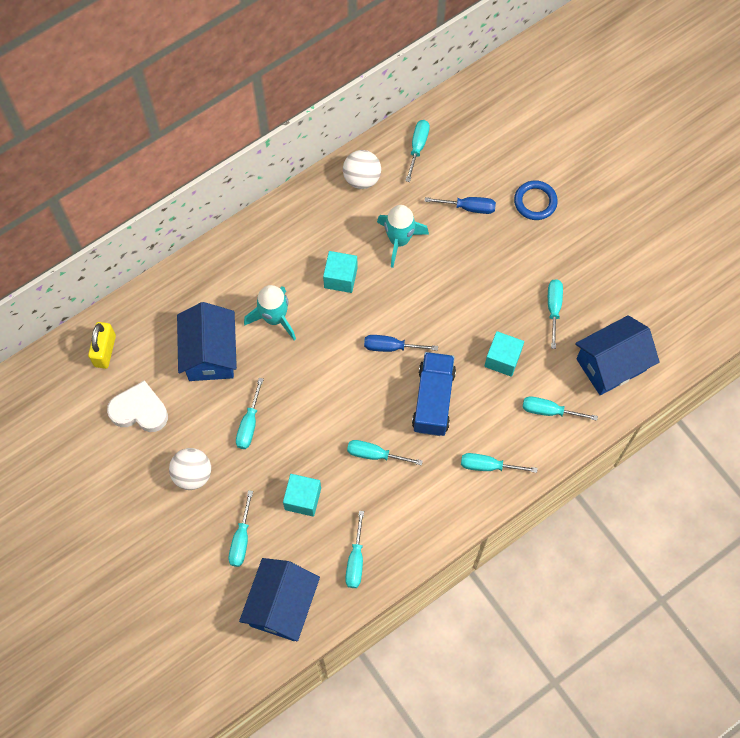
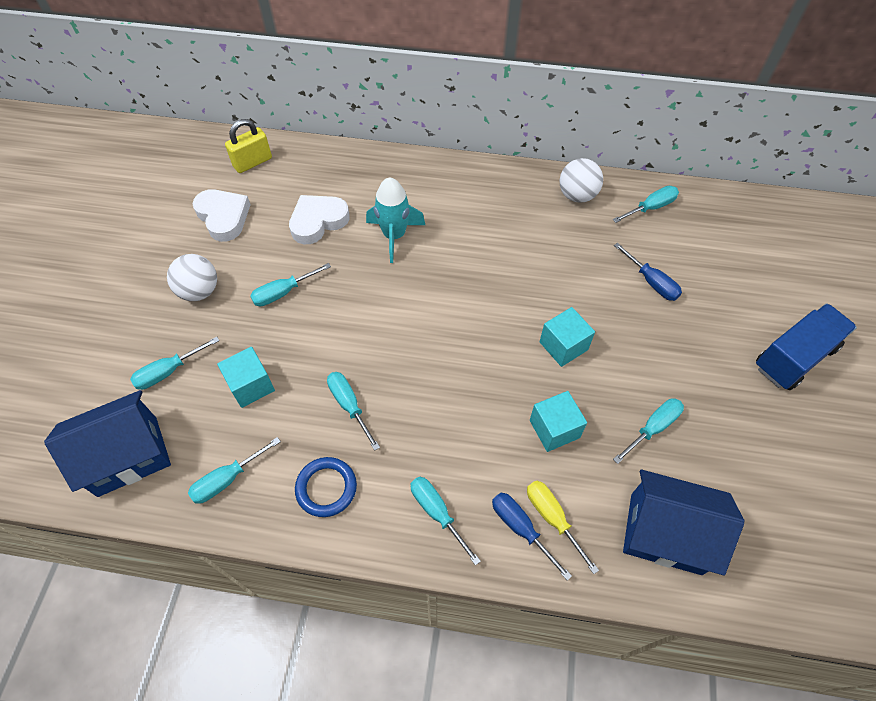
camera: 45 degrees right, 10 degrees down
(210, 354) = (318, 221): blue house -> white heart
(340, 278) = (480, 249): turquoise cube -> turquoise cube (563, 346)
(391, 347) = (463, 333): blue screwdriver -> blue screwdriver (521, 529)
(399, 240) = (560, 260): turquoise rocket -> none
(433, 400) = (451, 407): blue truck -> blue truck (794, 357)
(535, 202) = (723, 325): blue ring -> blue ring (326, 488)
(549, 411) = (553, 518): turquoise screwdriver -> yellow screwdriver

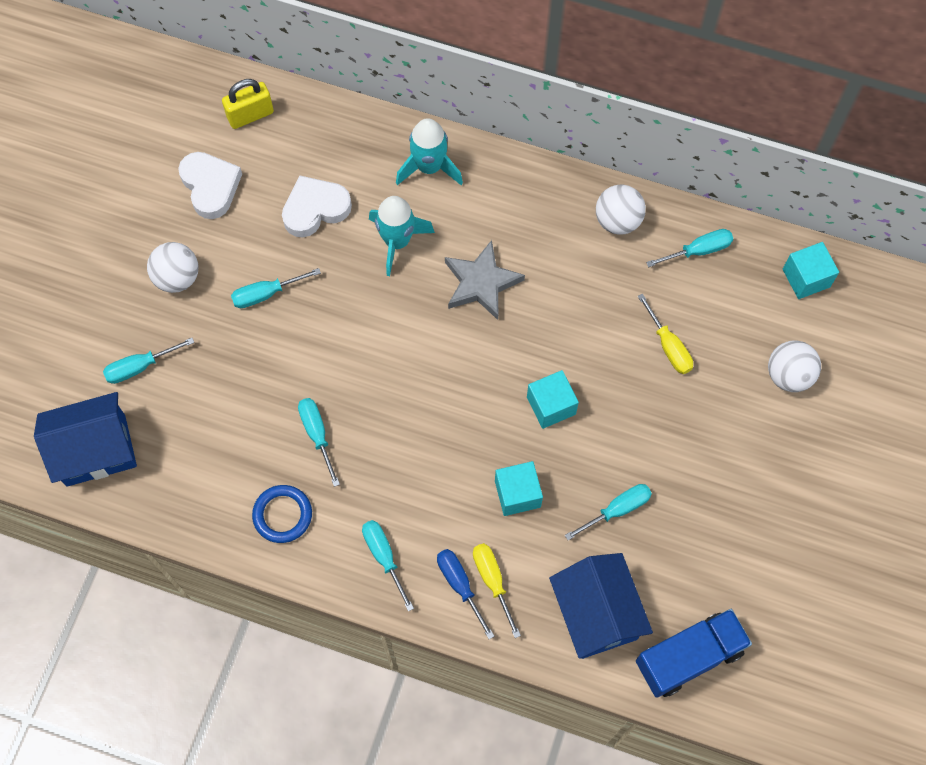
camera: 10 degrees right, 10 degrees up
(228, 479) = (190, 490): turquoise screwdriver -> none
(251, 385) = (221, 396): turquoise cube -> turquoise cube (806, 278)
(410, 179) = (429, 167): none -> turquoise rocket
(474, 257) = (481, 283): none -> grey star
(651, 282) = (668, 346): blue screwdriver -> yellow screwdriver
(665, 533) = (596, 614): blue house -> blue house turned 45 degrees clockwise
(762, 289) = (788, 375): none -> white ball
(794, 357) = (792, 459): blue truck -> blue truck (689, 657)

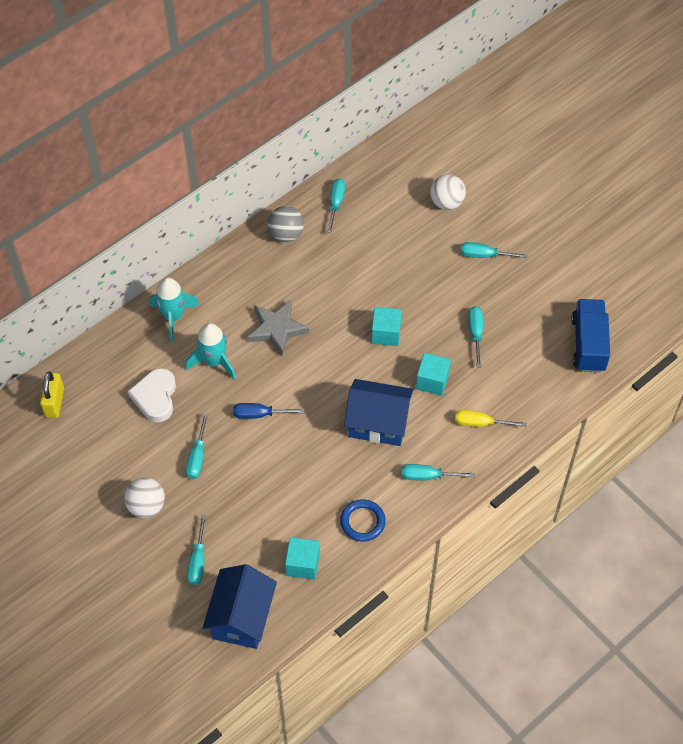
camera: 60 degrees left, 10 degrees down
(210, 186) = (91, 453): white heart -> none
(317, 435) = (320, 474): turquoise screwdriver -> turquoise screwdriver (484, 255)
(460, 586) = (472, 442): blue screwdriver -> blue screwdriver (260, 414)
(596, 614) = (534, 378): blue house -> blue house (378, 423)
(618, 220) = (286, 234): white ball -> grey ball
(668, 346) = (387, 252): yellow screwdriver -> none
(806, 278) = (391, 161): turquoise cube -> turquoise cube (302, 564)

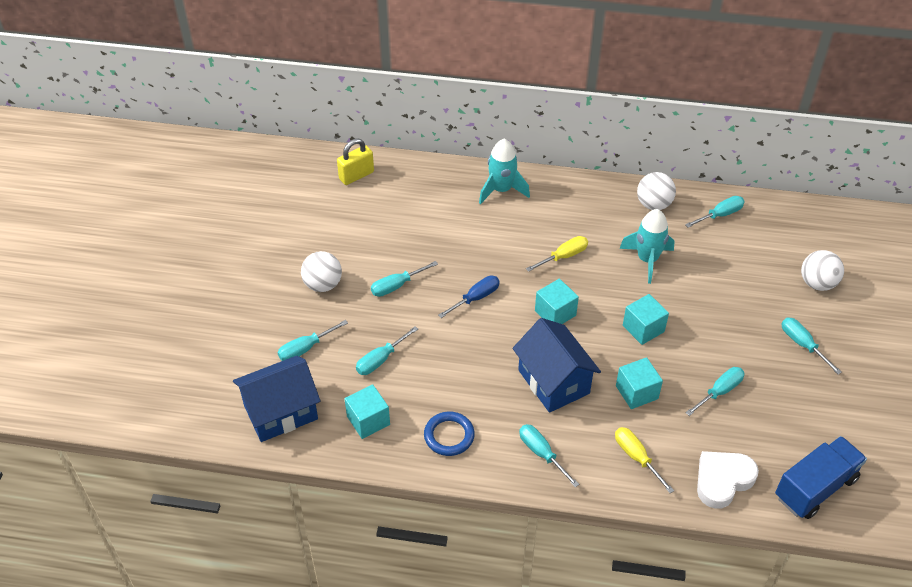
camera: 50 degrees right, 10 degrees down
(155, 397) = (421, 227): white heart -> white heart (722, 480)
(214, 361) = (490, 239): turquoise rocket -> turquoise rocket (647, 260)
(256, 517) = (381, 359): none -> turquoise screwdriver
(260, 414) = (475, 298): blue screwdriver -> blue screwdriver turned 90 degrees clockwise
(277, 329) = (563, 256): grey star -> yellow screwdriver
(286, 234) = (653, 204): grey ball -> white ball
(322, 375) = (555, 313): none -> turquoise cube

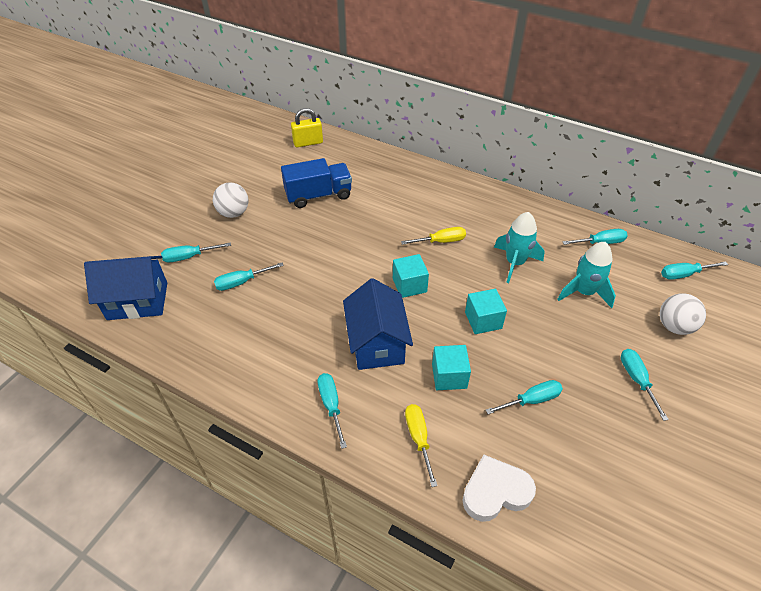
camera: 20 degrees right, 0 degrees up
(368, 420) = (201, 328): turquoise cube -> none
(397, 286) = (290, 228): turquoise screwdriver -> turquoise screwdriver (684, 274)
(449, 436) = (259, 363): blue ring -> none
(475, 298) = (348, 255): blue screwdriver -> none
(501, 190) = (415, 178): turquoise rocket -> turquoise rocket (584, 292)
(653, 204) = (542, 220): white ball -> none
(815, 488) = (593, 535): blue truck -> blue truck (318, 195)

